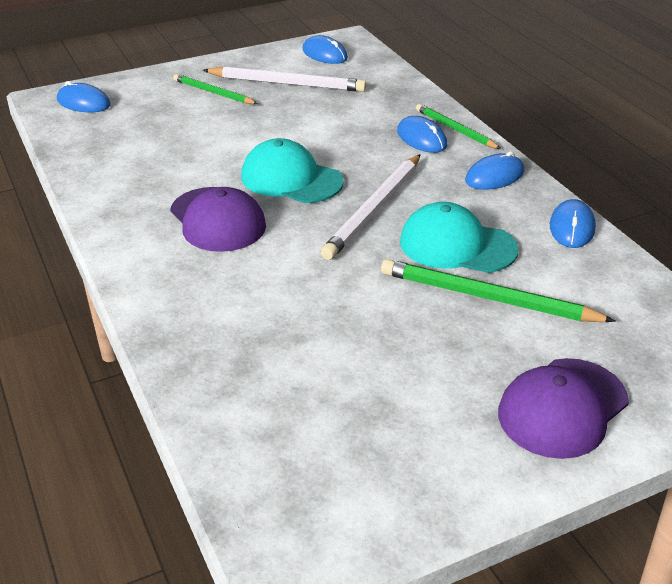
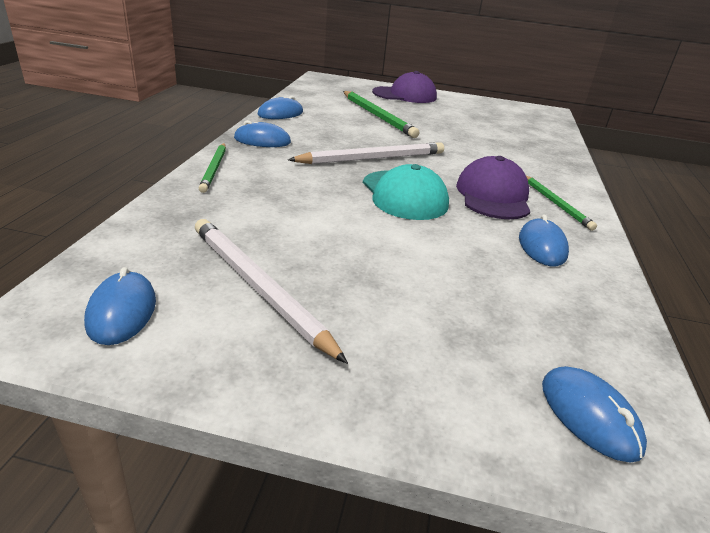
camera: 145 degrees left, 5 degrees down
(213, 93) = (368, 324): green pencil -> green pencil (556, 204)
(421, 138) = (253, 175): blue mouse -> blue mouse (542, 246)
(457, 245) = (355, 131): turquoise cap -> none

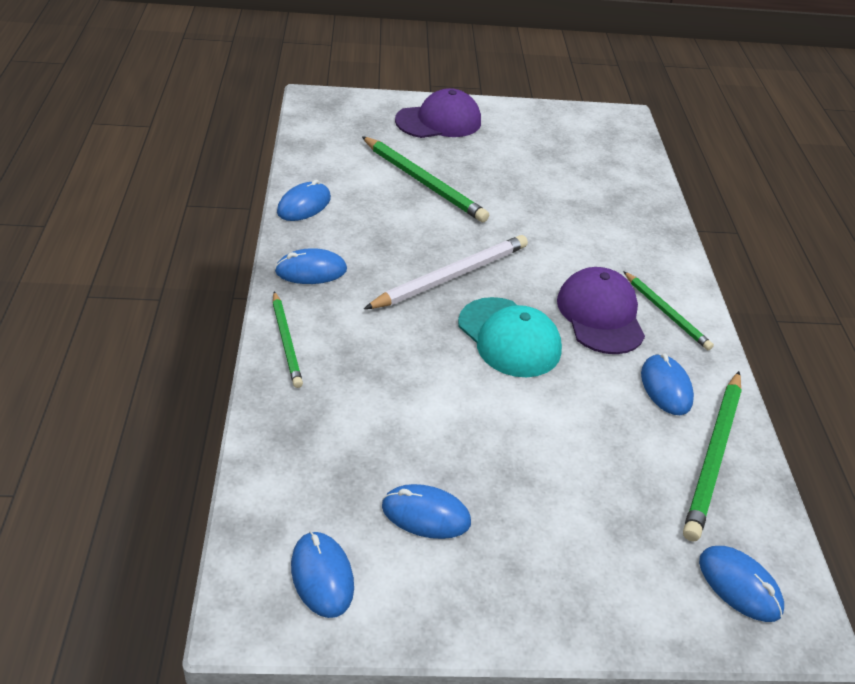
camera: 15 degrees left, 10 degrees up
(258, 287) = (426, 514): white pencil -> blue mouse
(581, 301) = (714, 456): none -> green pencil

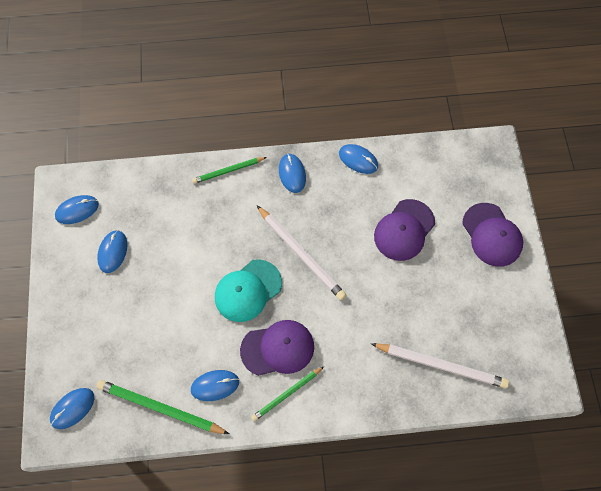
camera: 90 degrees right, 25 degrees up
(424, 182) = (404, 230): green pencil -> purple cap
(608, 182) = (441, 365): none -> white pencil

